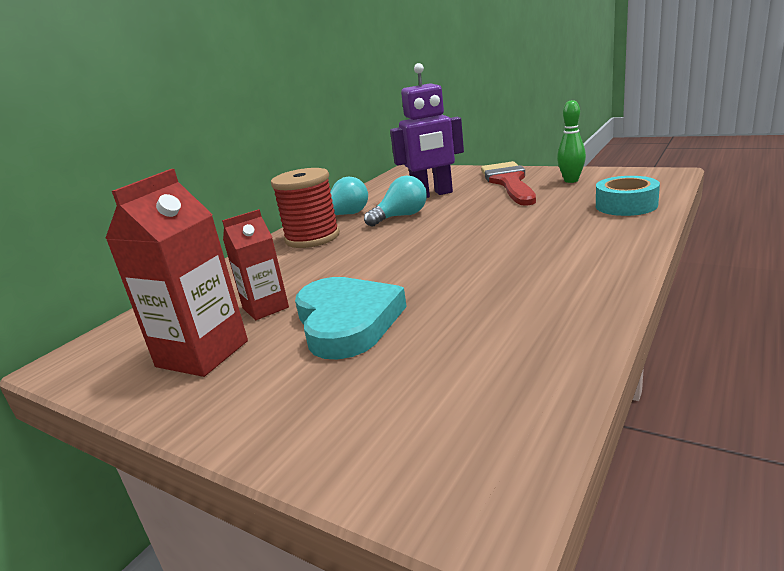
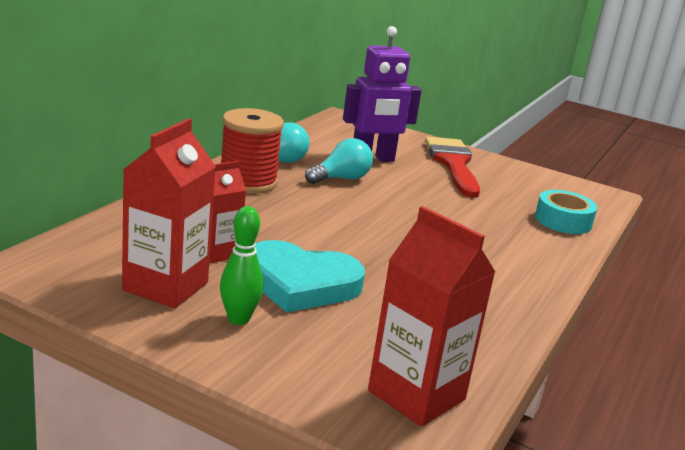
camera: 10 degrees left, 0 degrees up
(347, 322) = (300, 283): turquoise heart -> turquoise heart turned 120 degrees clockwise
(474, 434) = (416, 395): none -> red carton
(571, 180) = (516, 178): green bowling pin -> green bowling pin (238, 319)

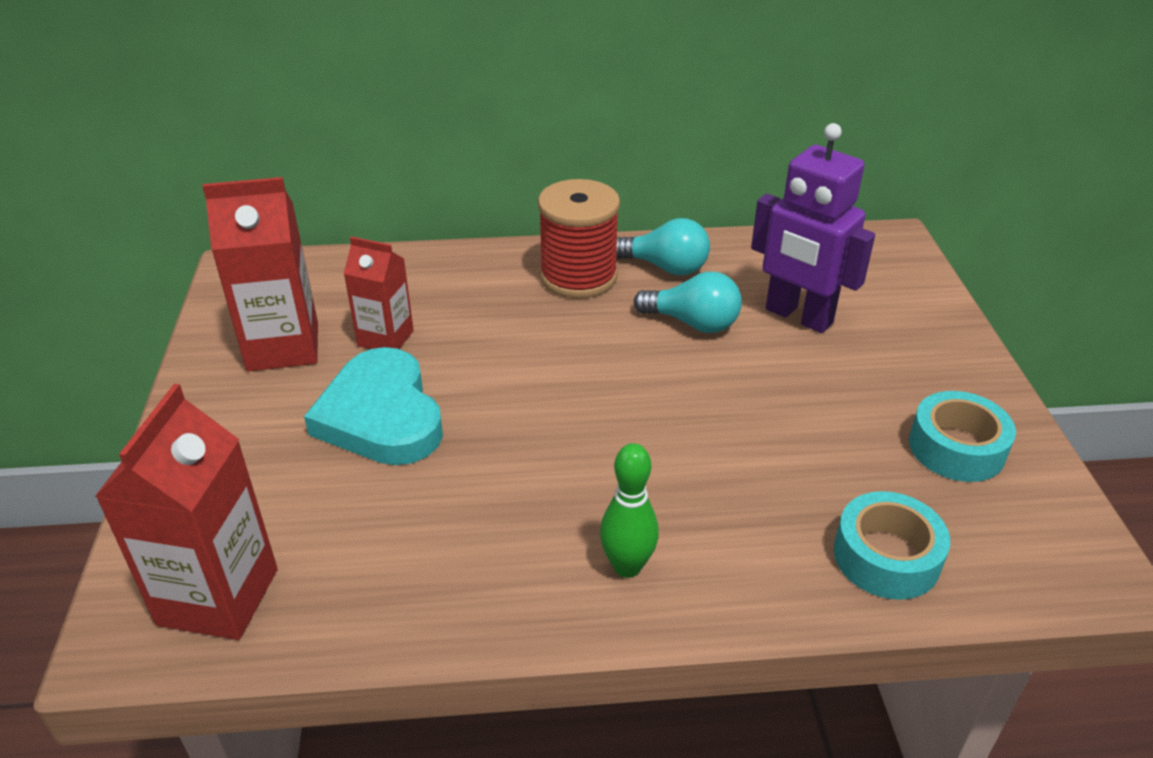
camera: 60 degrees right, 15 degrees up
(238, 319) = (264, 414): green bowling pin -> green bowling pin (627, 566)
(453, 164) = (910, 379): red brush -> none
(510, 179) = (956, 448): none -> turquoise tape

